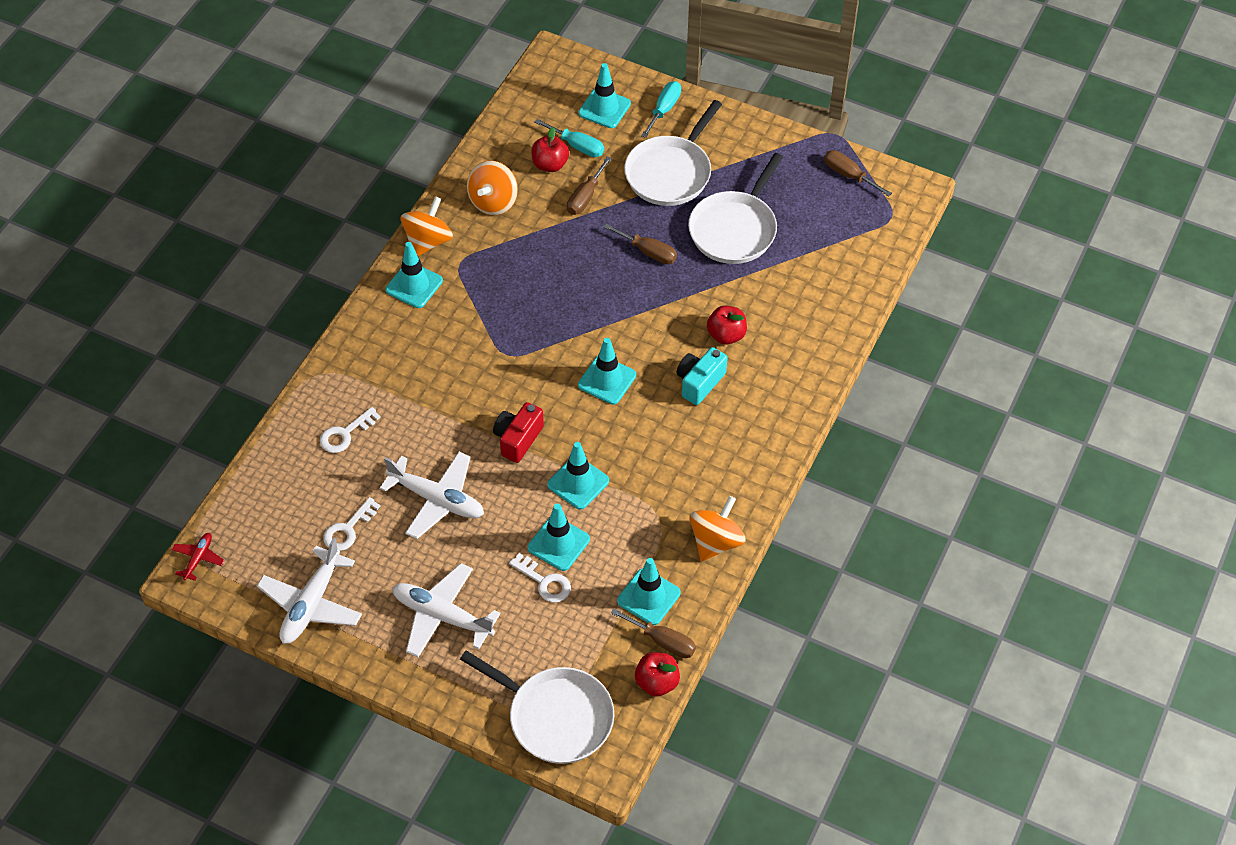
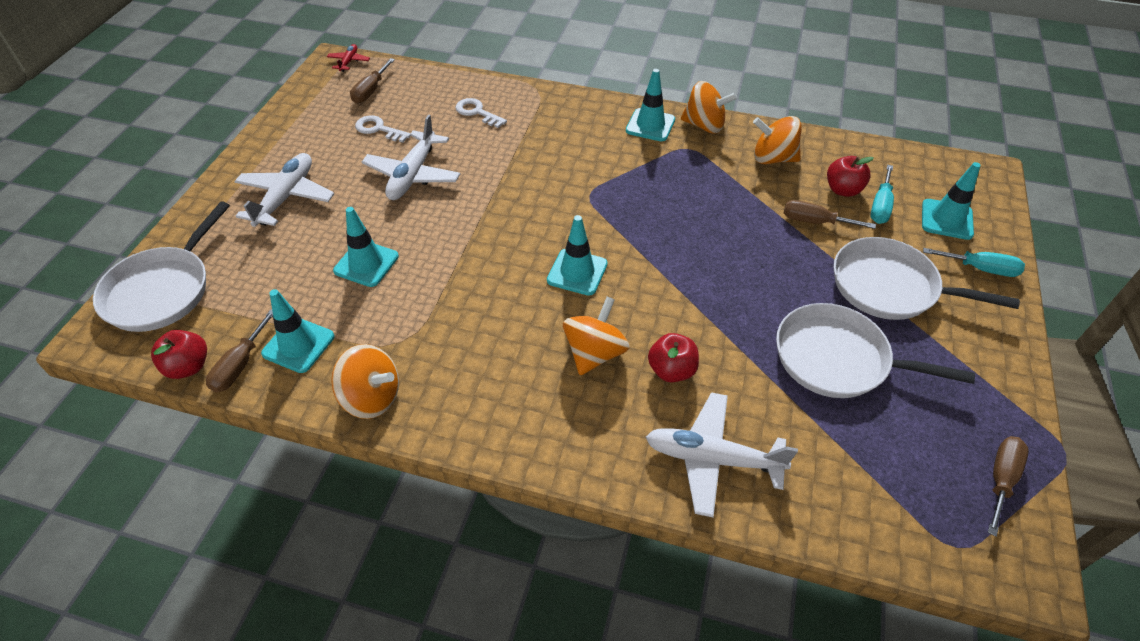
camera: 80 degrees right, 5 degrees down
(198, 558) = (349, 62): red plane -> red plane turned 90 degrees counterclockwise
(311, 604) = (304, 122): white plane -> white plane (712, 459)
(518, 439) = (489, 217): red camera -> none
(544, 581) = (321, 260): white key -> none
(578, 483) = (442, 268): turquoise traffic cone -> none
(648, 252) = (764, 283): brown screwdriver -> brown screwdriver (371, 91)
(699, 382) = (594, 353): turquoise camera -> orange spinning top

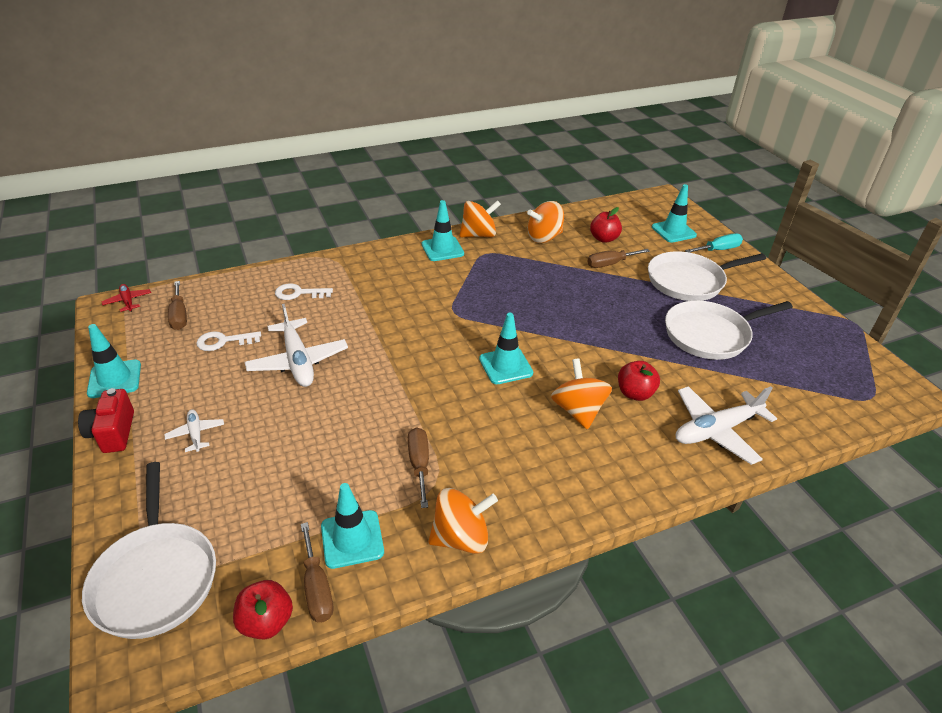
camera: 40 degrees left, 10 degrees down
(239, 166) = (113, 433): none -> red camera
(286, 197) = (196, 434): white plane -> white plane, size x0.50
(366, 263) = (337, 445): turquoise traffic cone -> turquoise traffic cone (114, 379)
(880, 206) = (633, 239): turquoise screwdriver -> none
(1001, 479) = (848, 352): brown screwdriver -> brown screwdriver (419, 464)

